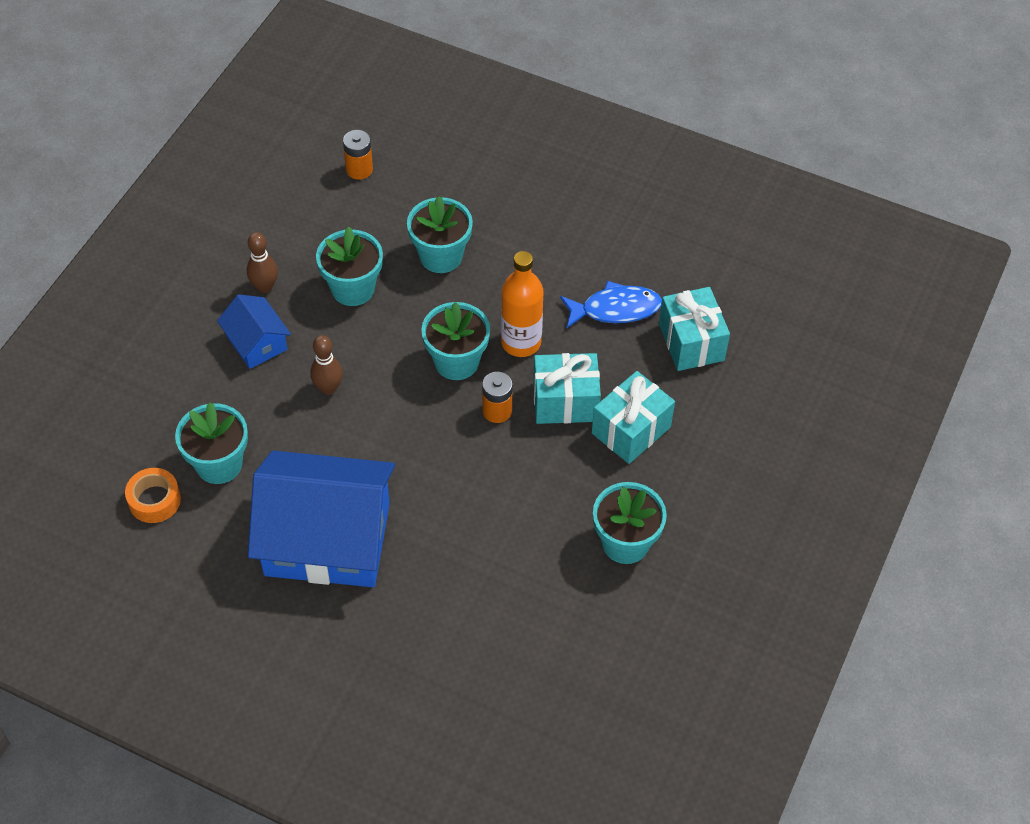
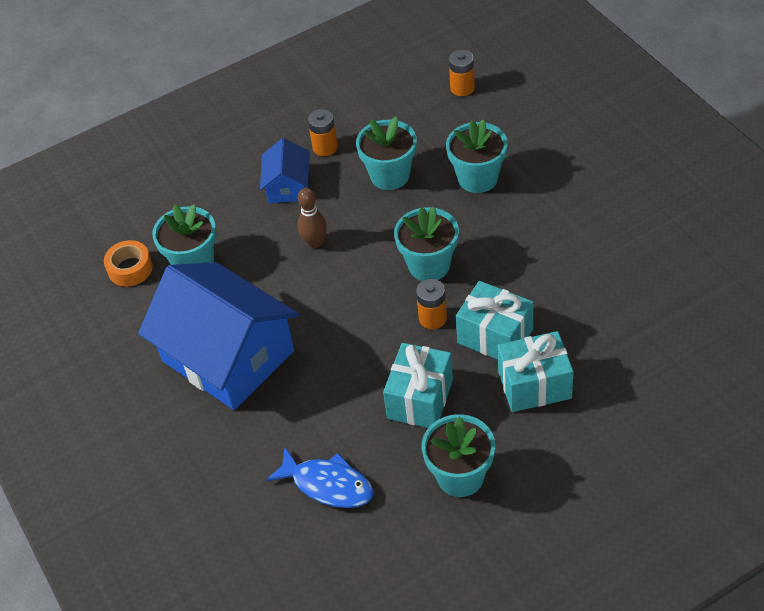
camera: 40 degrees right, 5 degrees down
(265, 287) = (325, 147): brown bowling pin -> orange battery
(521, 342) = (493, 272): orange bottle -> none
(615, 309) = (594, 280): blue fish -> blue fish (327, 485)
(691, 342) = (643, 336): turquoise gift -> turquoise gift (420, 399)

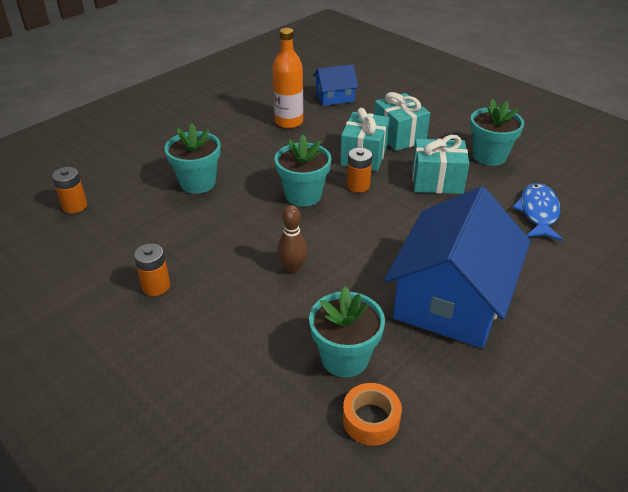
camera: 110 degrees left, 10 degrees down
(288, 186) = (216, 304): blue house -> blue house (335, 97)
(390, 175) = (196, 233): turquoise flower pot -> none
(595, 271) = (289, 122): none -> orange bottle

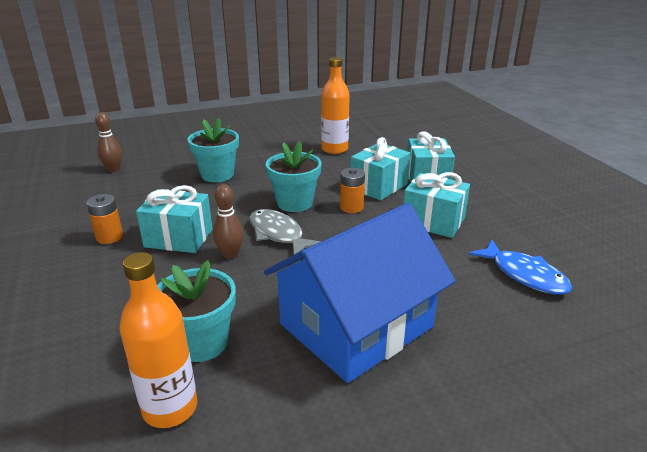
camera: 25 degrees right, 10 degrees down
(75, 206) = (113, 169): orange battery -> brown bowling pin
(228, 266) = (178, 238): none -> turquoise gift
(317, 233) = (278, 234): none -> grey fish
(335, 97) = (393, 139): blue house -> none
(371, 420) = (170, 408): orange tape -> orange bottle
(489, 156) = (509, 213): turquoise flower pot -> none
(538, 213) = (524, 275): blue fish -> blue fish turned 105 degrees clockwise

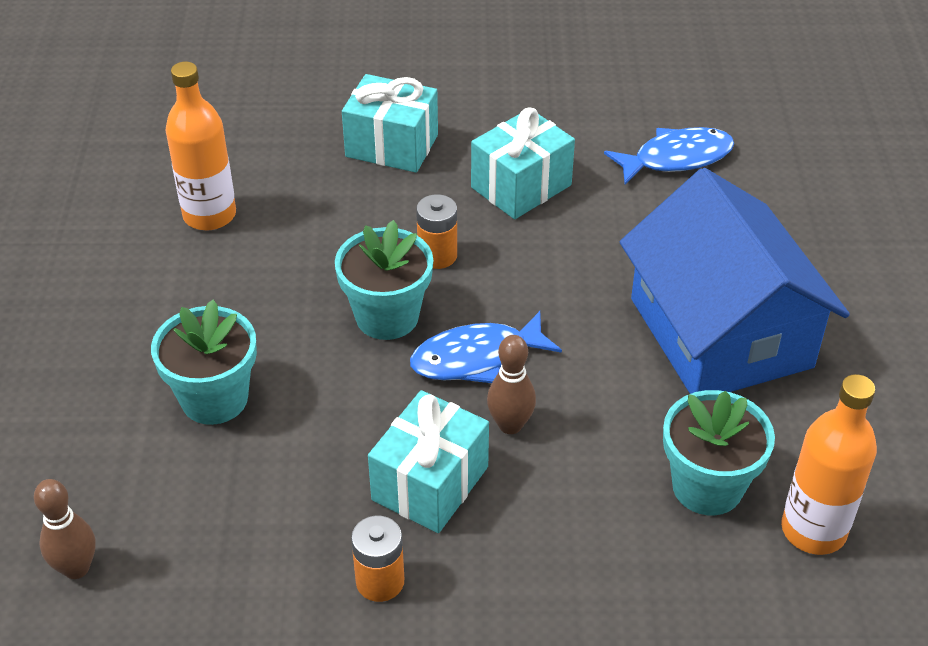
camera: 70 degrees left, 15 degrees up
(278, 234) = (477, 358): grey fish -> blue fish
(378, 186) = (386, 205): turquoise gift -> none

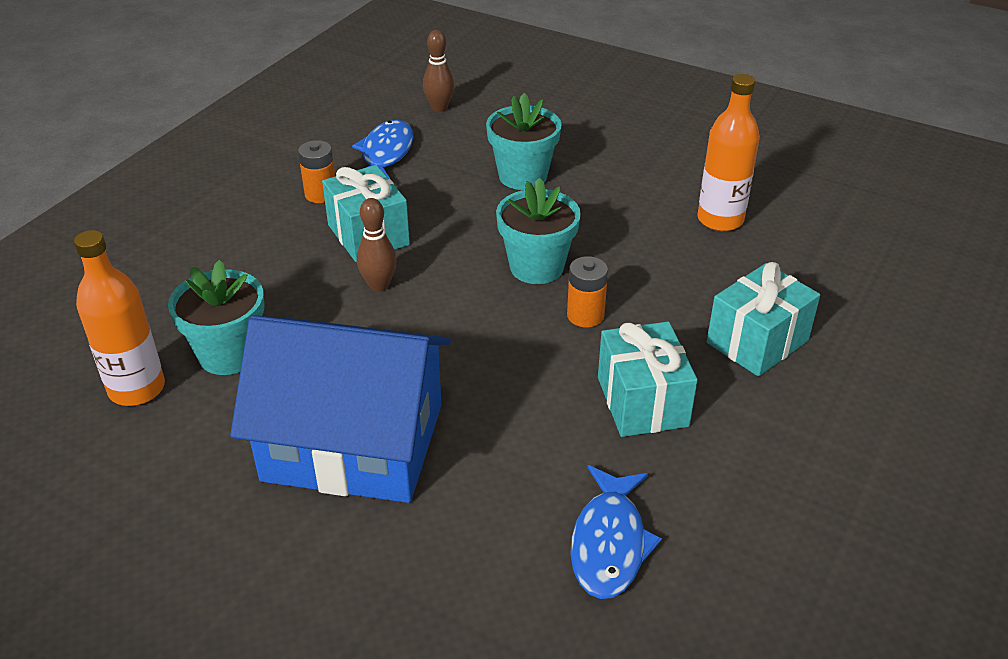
camera: 120 degrees right, 5 degrees down
(477, 358) = (455, 294): blue fish -> blue fish (386, 154)

